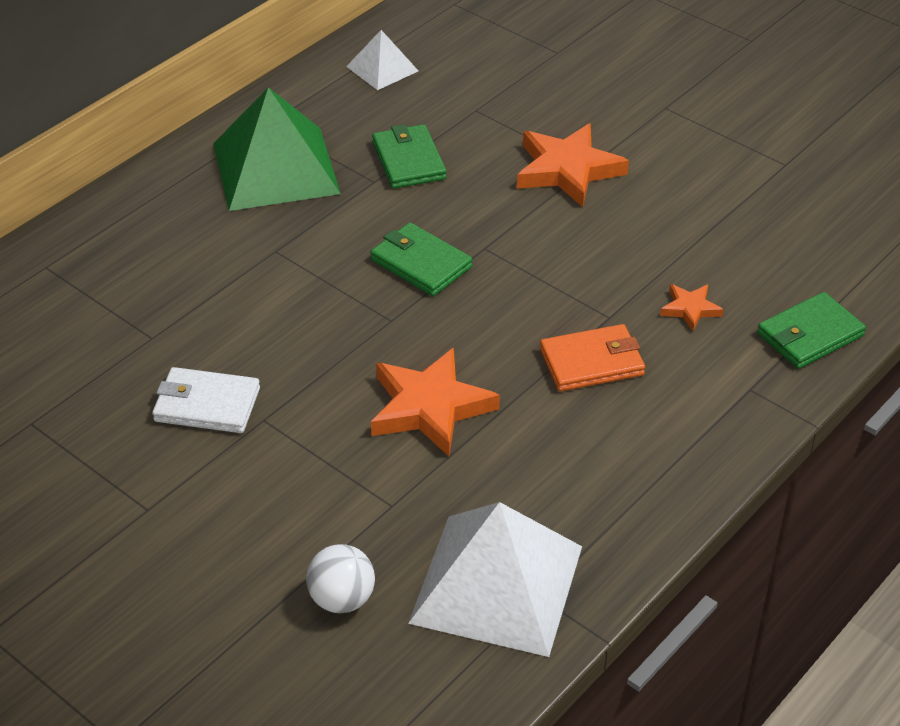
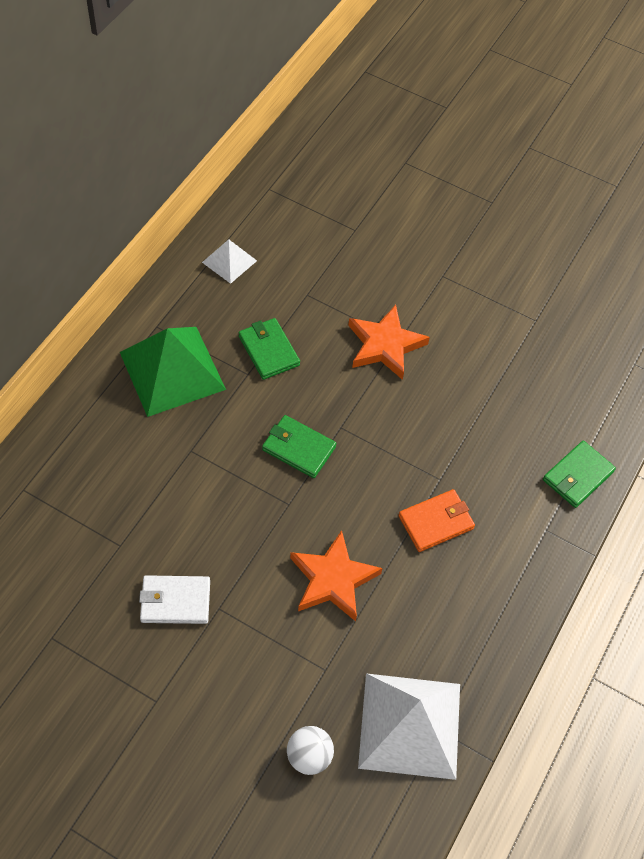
camera: 15 degrees left, 15 degrees up
(690, 309) = (494, 464): orange star -> none

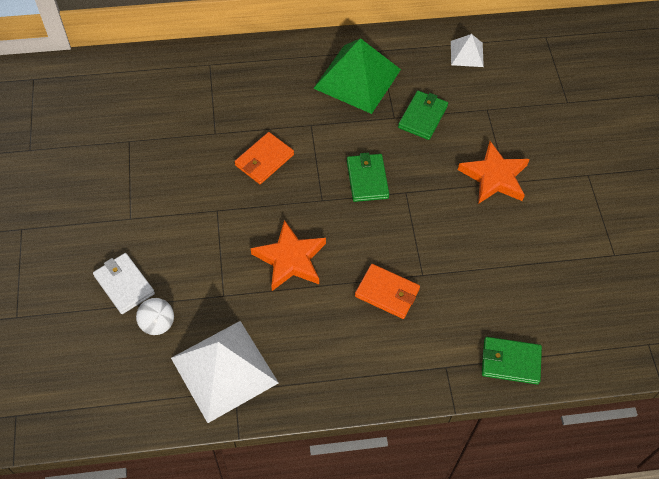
camera: 55 degrees right, 0 degrees up
(175, 601) = (202, 185): white wallet -> white wallet (124, 285)
(196, 522) = (264, 160): none -> orange wallet

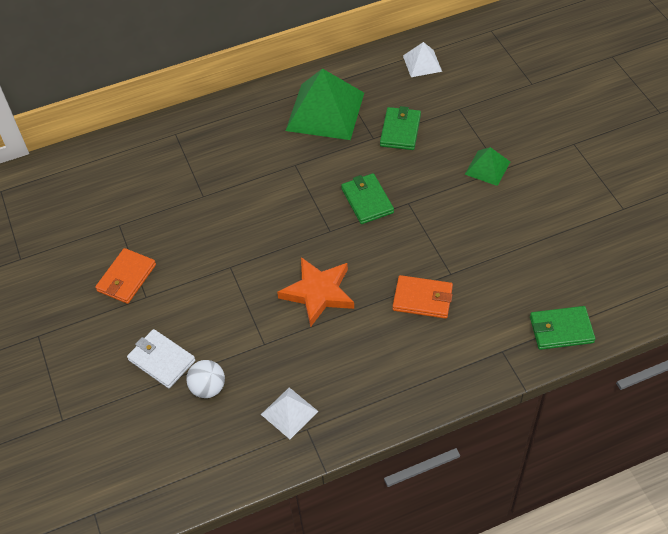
camera: 10 degrees left, 5 degrees down
(224, 370) = (289, 413): white pyramid -> white pyramid, size x0.50
(264, 160) = (260, 208): orange wallet -> orange wallet (126, 278)
(494, 177) = (487, 168): orange star -> green pyramid

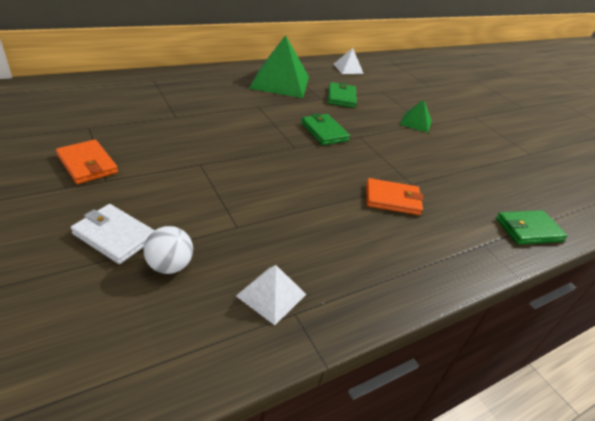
camera: 15 degrees left, 15 degrees down
(126, 278) = (87, 164): orange wallet -> orange wallet turned 60 degrees counterclockwise
(318, 293) = (290, 188): orange star -> none

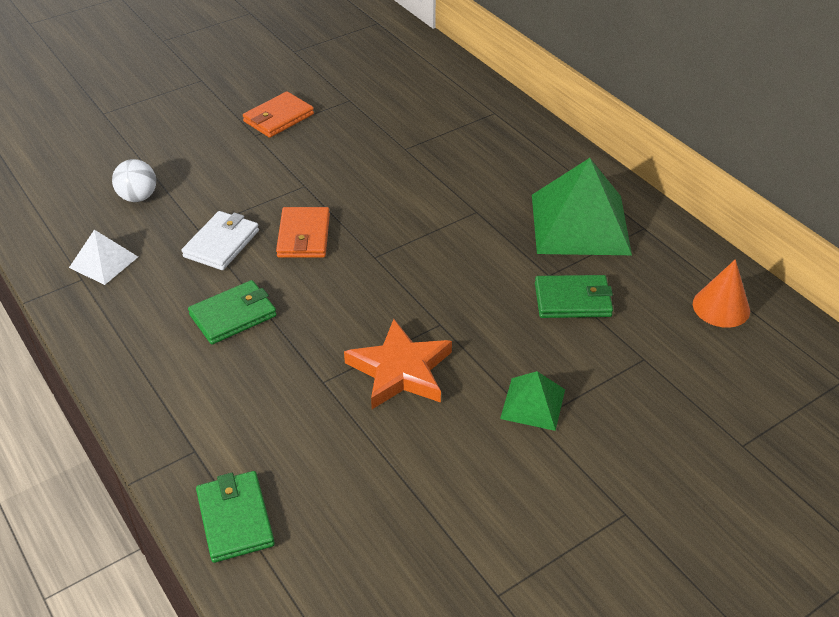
camera: 90 degrees right, 5 degrees up
(114, 236) = (173, 160): white wallet -> white wallet (221, 243)
(324, 132) = (433, 283): green wallet -> green wallet (233, 315)
(348, 68) = (721, 307): white pyramid -> orange cone
(392, 199) = (276, 357): orange wallet -> orange wallet (304, 236)
(398, 155) = (400, 370): none -> orange star

